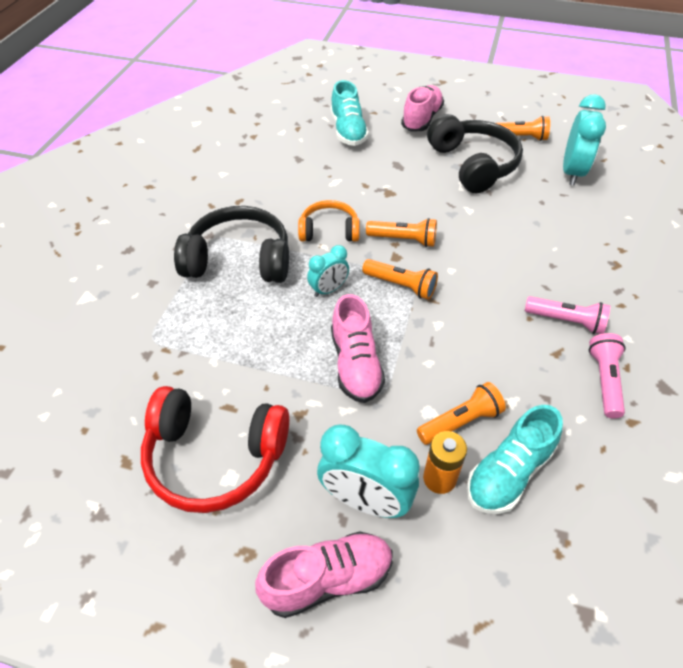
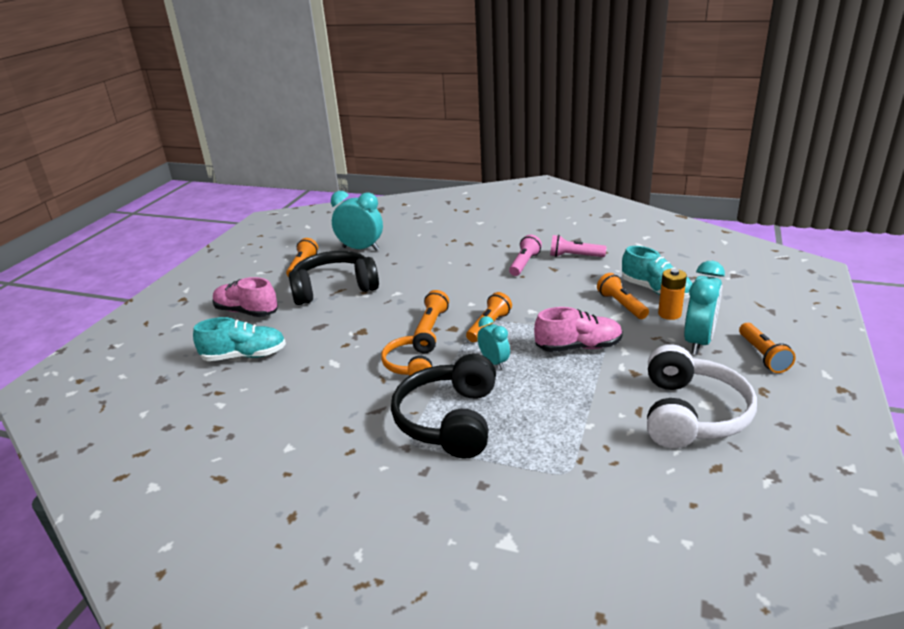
camera: 85 degrees left, 20 degrees down
(214, 457) = (691, 414): red headphones -> white headphones
(327, 579) = (762, 355): pink shoe -> orange flashlight

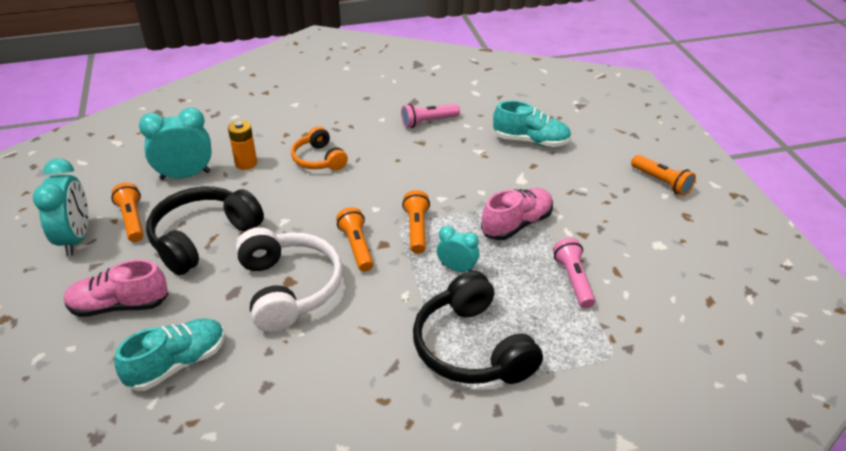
camera: 35 degrees left, 10 degrees up
(412, 364) = (380, 301): orange headphones -> orange headphones (319, 159)
(524, 264) = (387, 144): pink flashlight -> pink flashlight (573, 280)
(621, 305) = (515, 166): orange flashlight -> none
(669, 314) = (562, 163): orange battery -> orange battery (246, 163)
(691, 414) = (655, 258): white headphones -> white headphones (289, 288)
(698, 342) = (606, 184): turquoise clock -> turquoise clock (76, 239)

